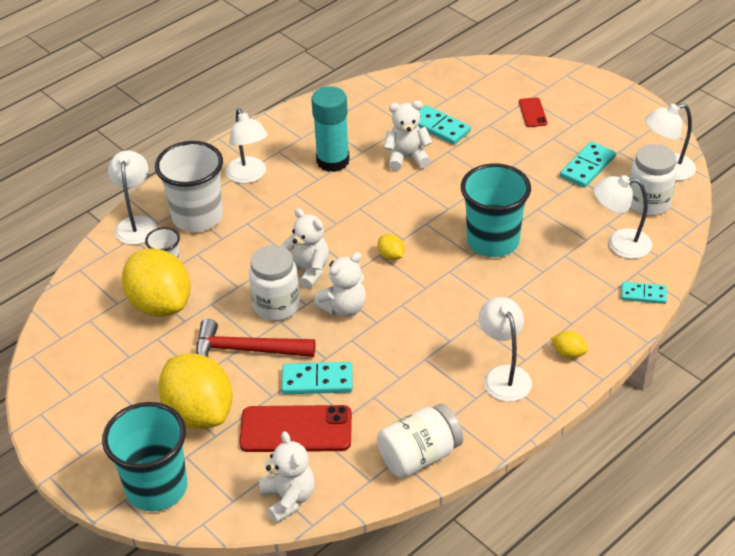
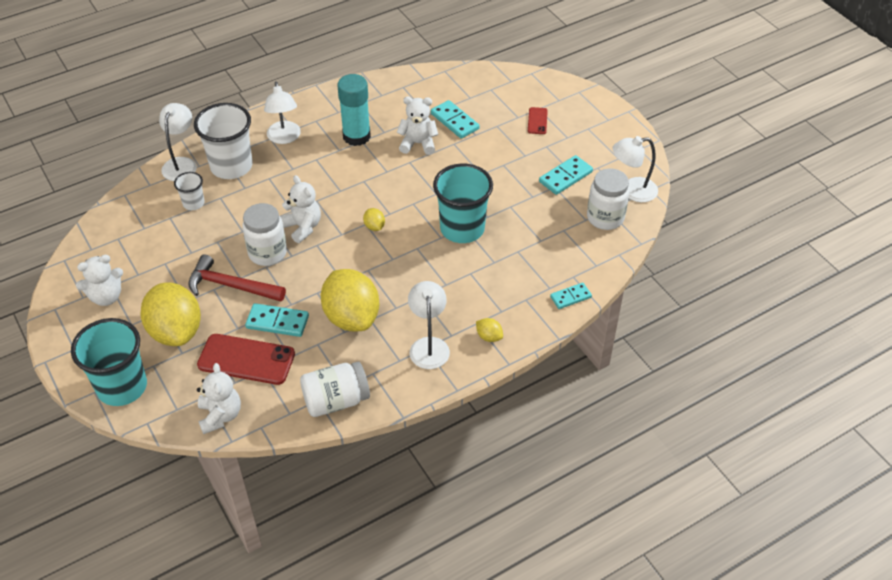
camera: 10 degrees right, 5 degrees up
(160, 304) = (177, 235): yellow lemon -> yellow lemon (351, 317)
(344, 307) = (320, 264): white teddy bear -> white teddy bear (106, 297)
(619, 243) = (567, 249): white lamp -> none
(643, 294) = (570, 297): turquoise domino -> turquoise domino turned 45 degrees counterclockwise

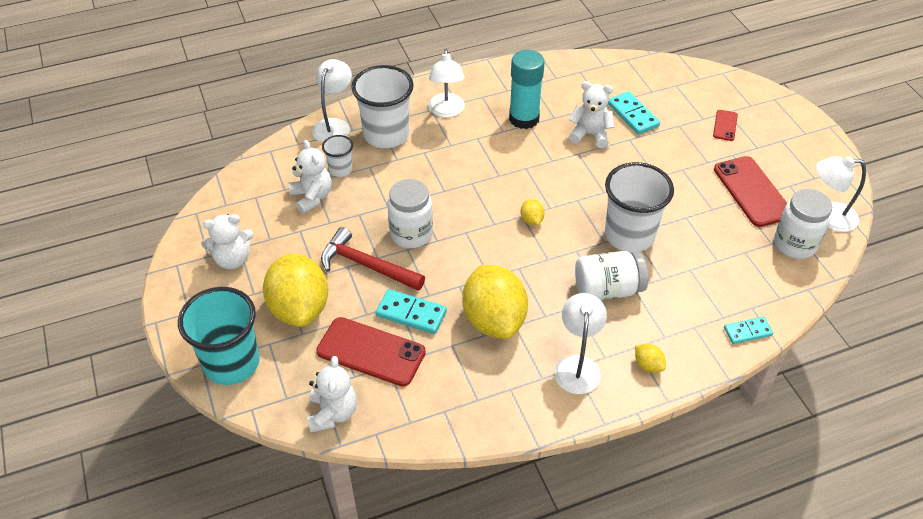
camera: 10 degrees right, 0 degrees up
(303, 227) = (453, 210): white teddy bear -> white teddy bear (312, 197)
(336, 401) = (464, 415): white jar -> white jar (607, 289)
(462, 229) = (629, 235): turquoise cup -> white cup
(565, 177) = (752, 191): turquoise domino -> red phone

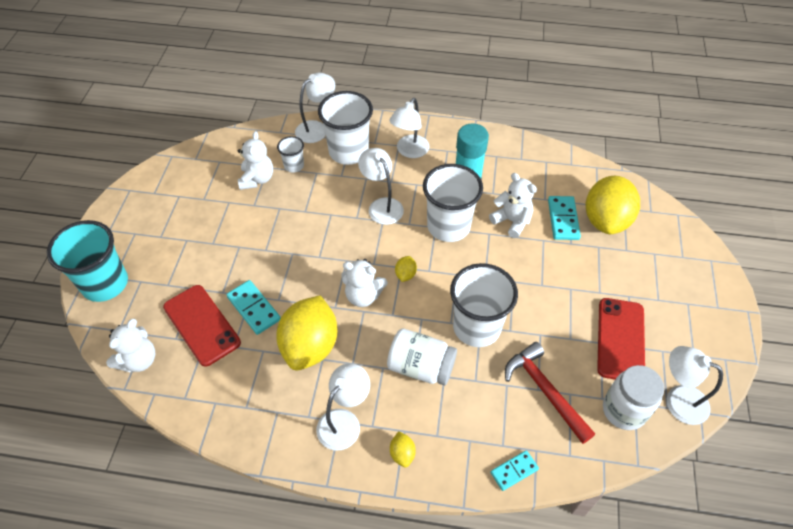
camera: 30 degrees right, 5 degrees up
(232, 259) = (167, 203): white teddy bear -> white teddy bear (363, 295)
(299, 308) = (181, 264): yellow lemon -> yellow lemon (606, 220)
(366, 265) = (252, 252): red hammer -> red hammer (544, 391)
(411, 234) = (304, 242): white jar -> none
(460, 170) = (382, 205): none -> white lamp
(537, 162) = (448, 226): none -> white cup
(725, 125) = (642, 265): red phone -> none
(747, 332) = (514, 471): turquoise domino -> turquoise domino turned 45 degrees counterclockwise

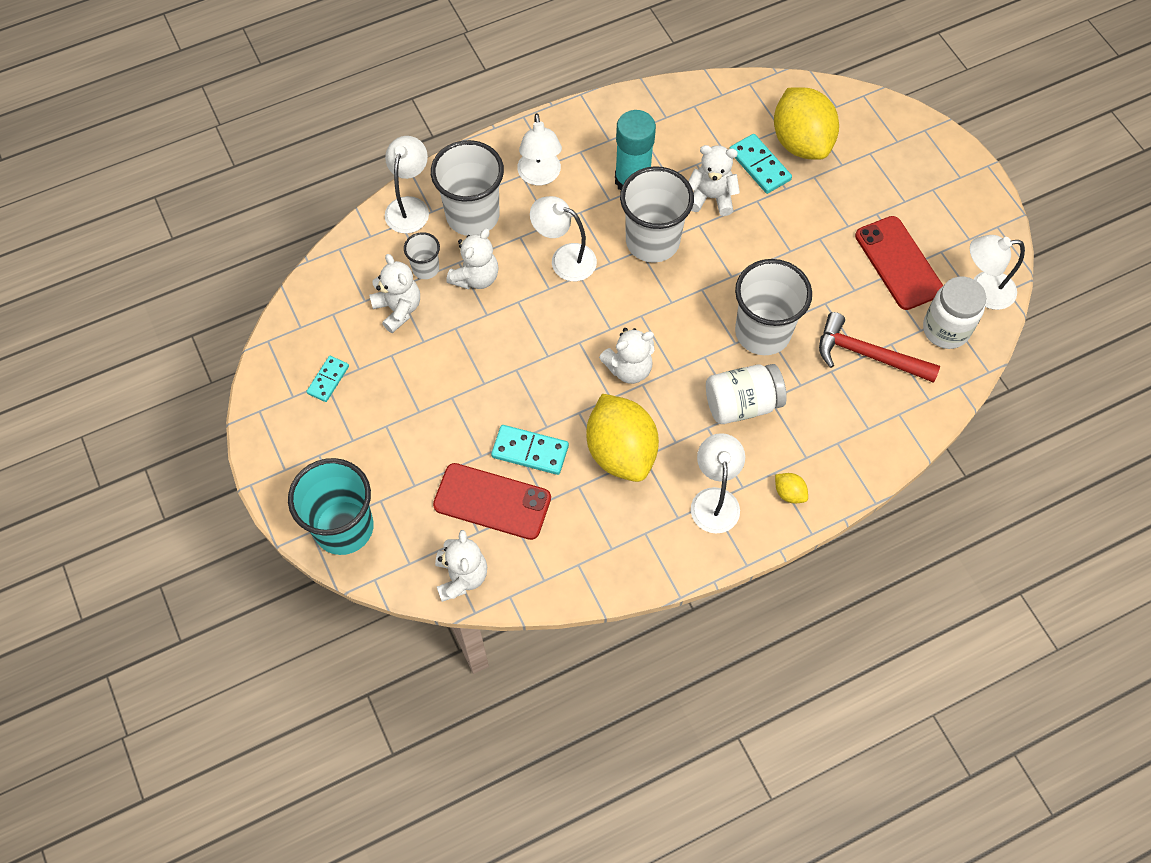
camera: 35 degrees left, 10 degrees up
(318, 186) = (476, 277): none -> white teddy bear
(405, 274) = (652, 320): yellow lemon -> none
(514, 471) = (894, 444): turquoise domino -> turquoise domino (328, 380)

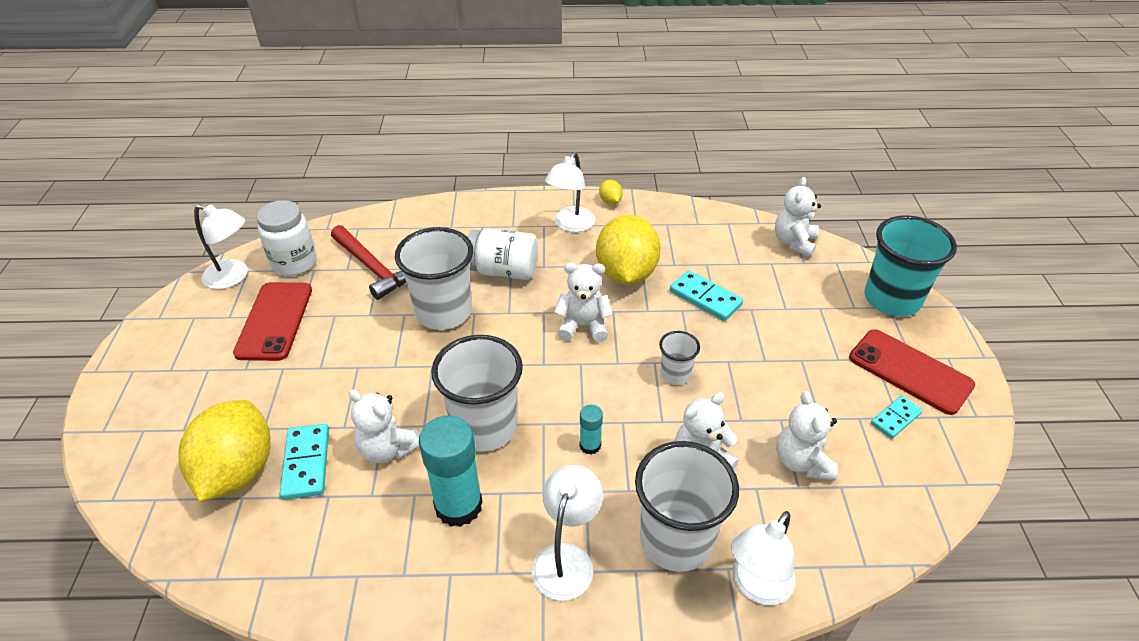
camera: 155 degrees left, 20 degrees down
(425, 268) = (757, 496): white cup -> white cup (675, 374)
(492, 501) = (752, 277): red phone -> red phone (910, 371)
(564, 259) = (590, 445): white lamp -> turquoise glue stick
(789, 493) = (512, 212): yellow lemon -> yellow lemon (610, 201)

